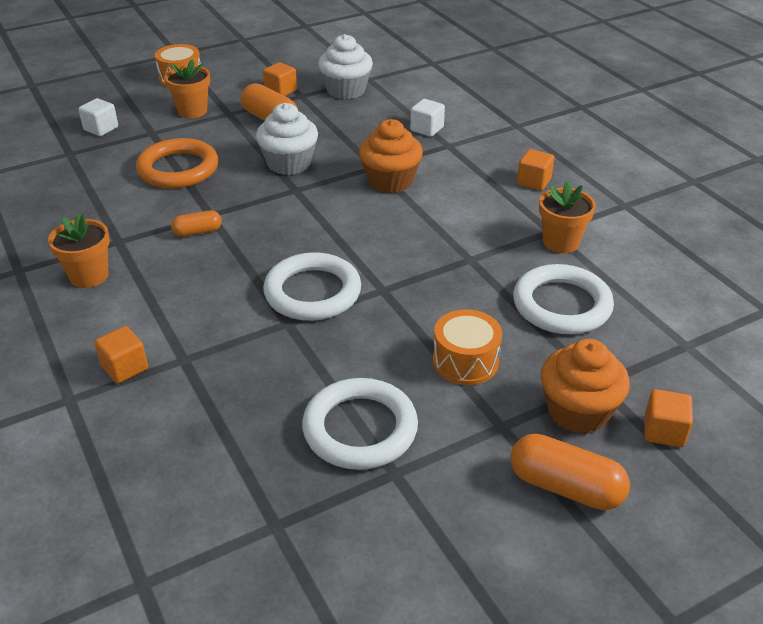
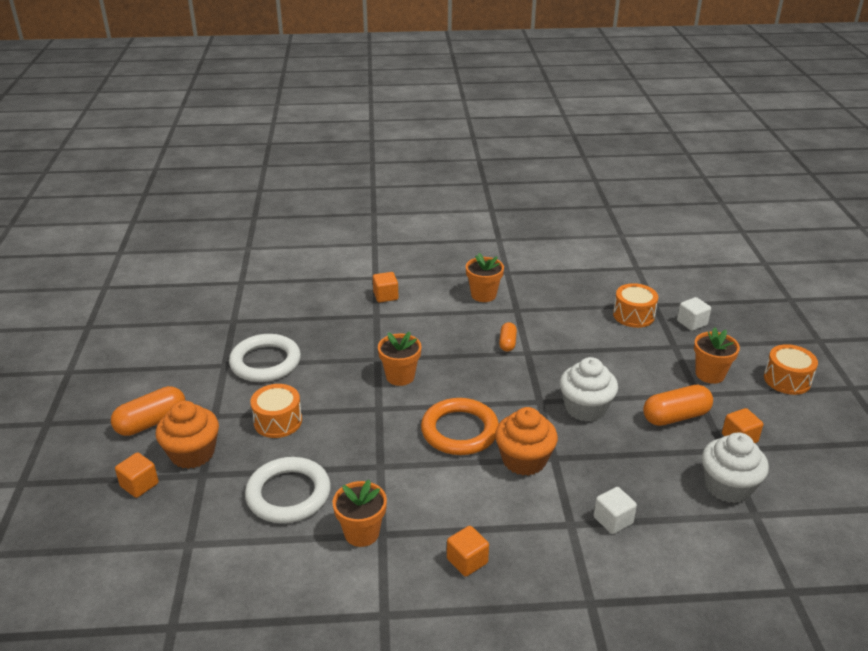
camera: 115 degrees right, 5 degrees down
(98, 162) = (633, 315): none -> orange drum
(178, 169) = (605, 349): orange ring -> orange ring (459, 431)
(312, 292) = (400, 376): white ring -> orange flower pot

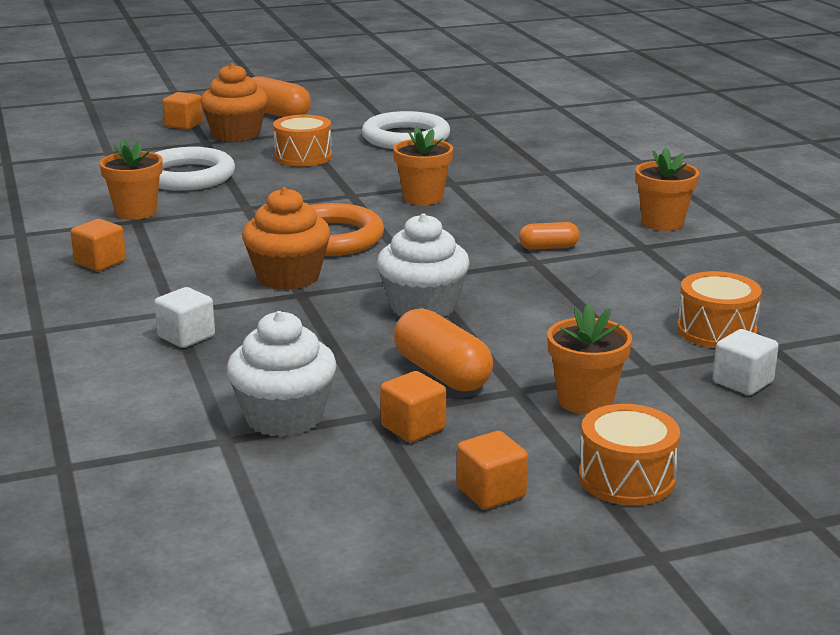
camera: 75 degrees right, 10 degrees down
(385, 296) = (599, 171): orange cube -> orange cube (491, 492)

